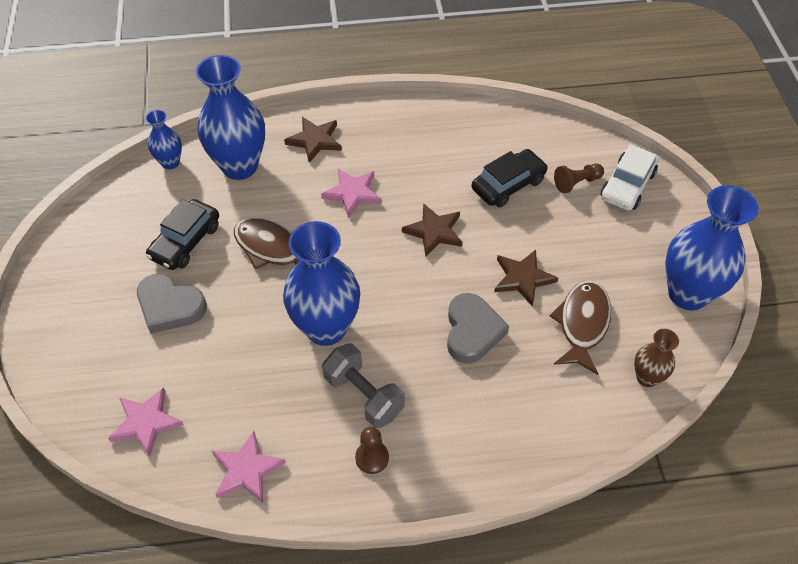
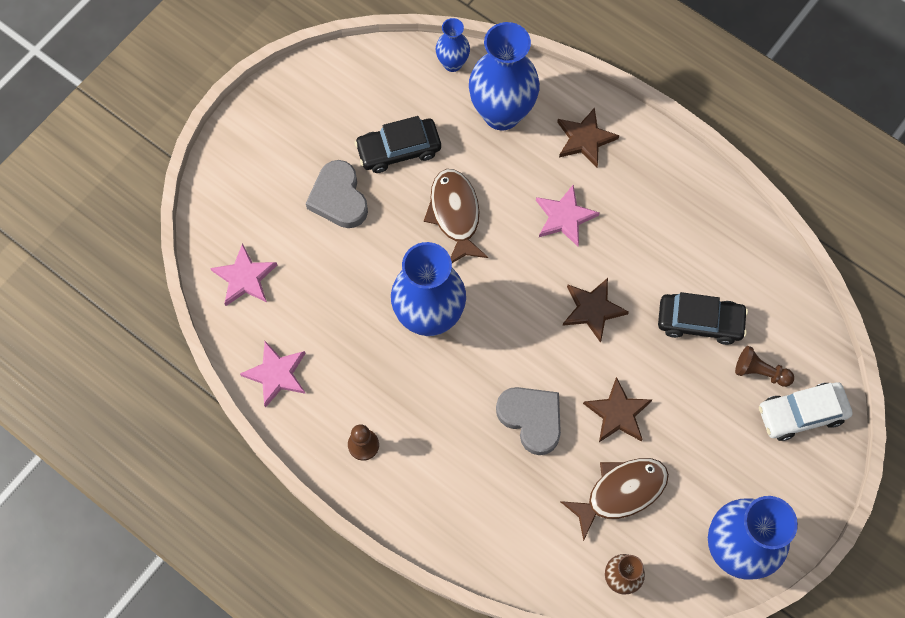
camera: 45 degrees right, 15 degrees up
(364, 395) = (403, 394): grey dumbbell -> none
(472, 331) = (531, 419): grey heart -> grey heart turned 90 degrees counterclockwise

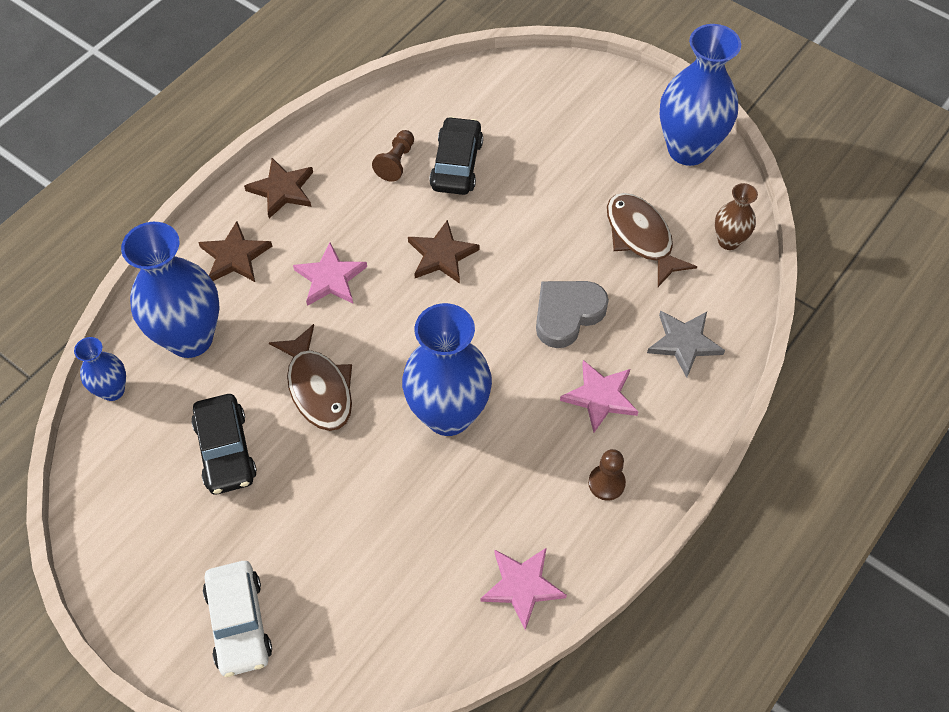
camera: 90 degrees left, 10 degrees down
(245, 278) = (390, 632): pink star -> pink star (600, 397)
(339, 198) = (286, 519): grey heart -> none
(455, 214) = (318, 388): brown fish -> brown fish turned 105 degrees counterclockwise
(502, 523) = (684, 343): none -> grey star
(617, 413) = (557, 237): brown star -> brown star (282, 190)
(760, 372) = (510, 120): brown pawn -> brown pawn (396, 162)
(801, 414) = (551, 91): white car -> white car (239, 622)

